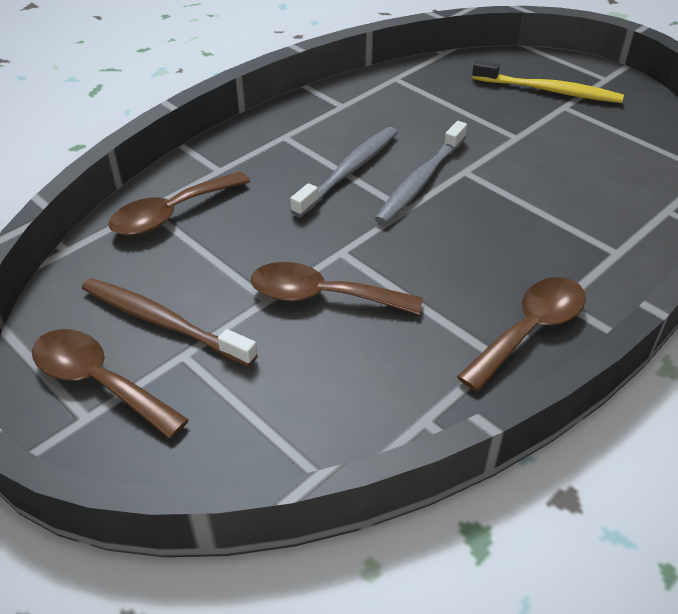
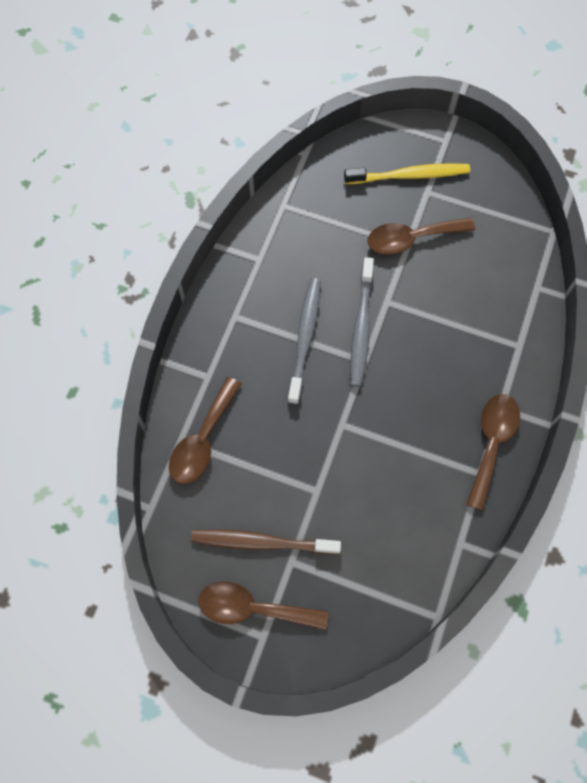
camera: 25 degrees left, 25 degrees up
(322, 296) = (351, 472): brown spoon -> brown spoon (411, 239)

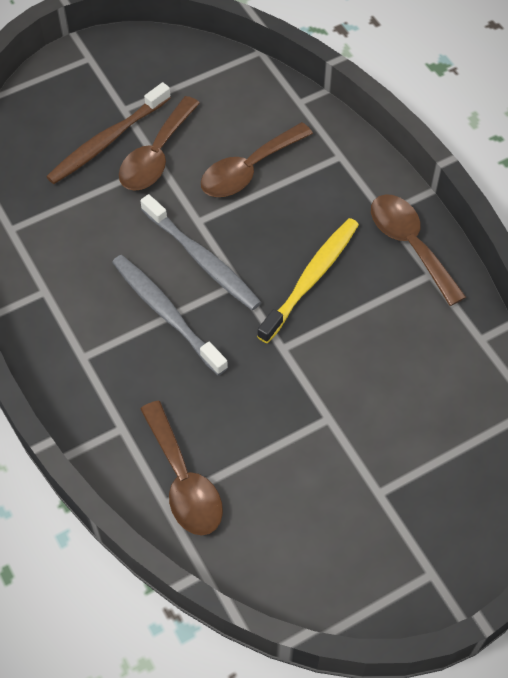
camera: 50 degrees left, 10 degrees down
(253, 608) = (396, 561): brown spoon -> brown spoon (248, 170)
(262, 542) = (337, 504): brown toothbrush -> brown toothbrush (107, 141)
(409, 176) = (92, 110): yellow toothbrush -> yellow toothbrush (311, 278)

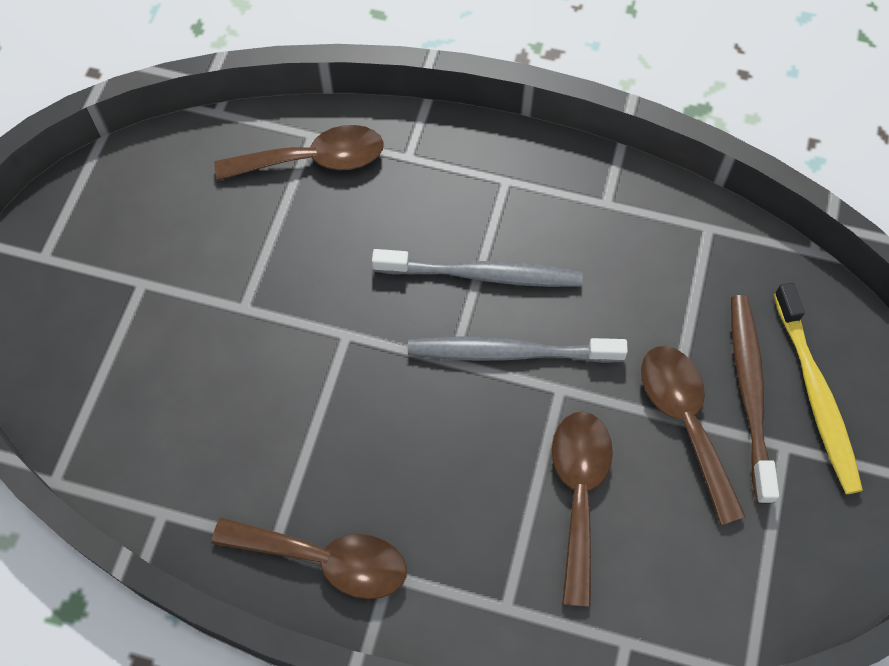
camera: 135 degrees right, 5 degrees up
(184, 481) = (313, 160): brown spoon -> brown spoon turned 150 degrees clockwise
(311, 278) = (388, 427): yellow toothbrush -> yellow toothbrush (816, 395)

